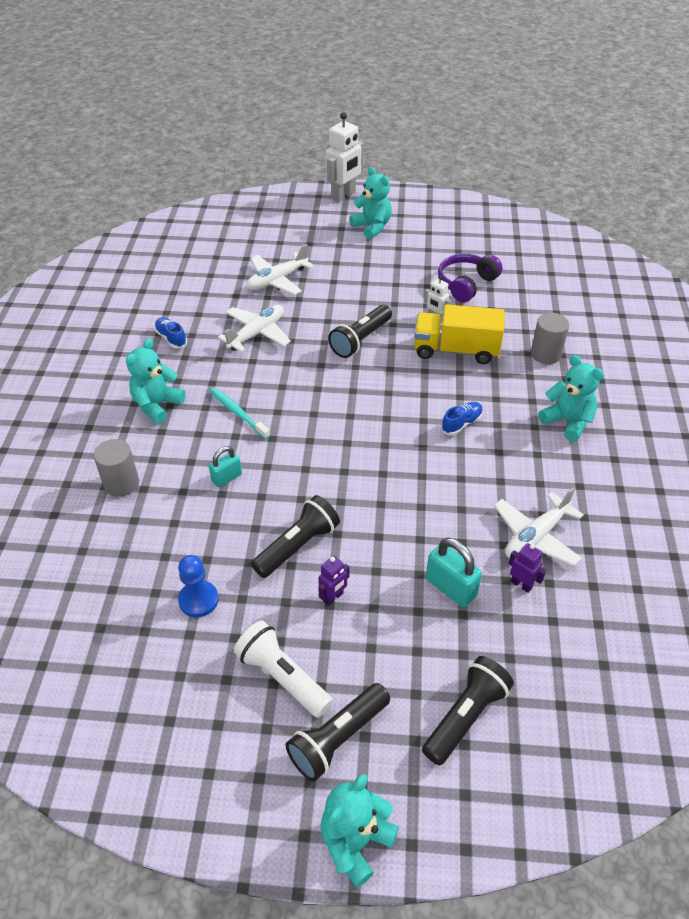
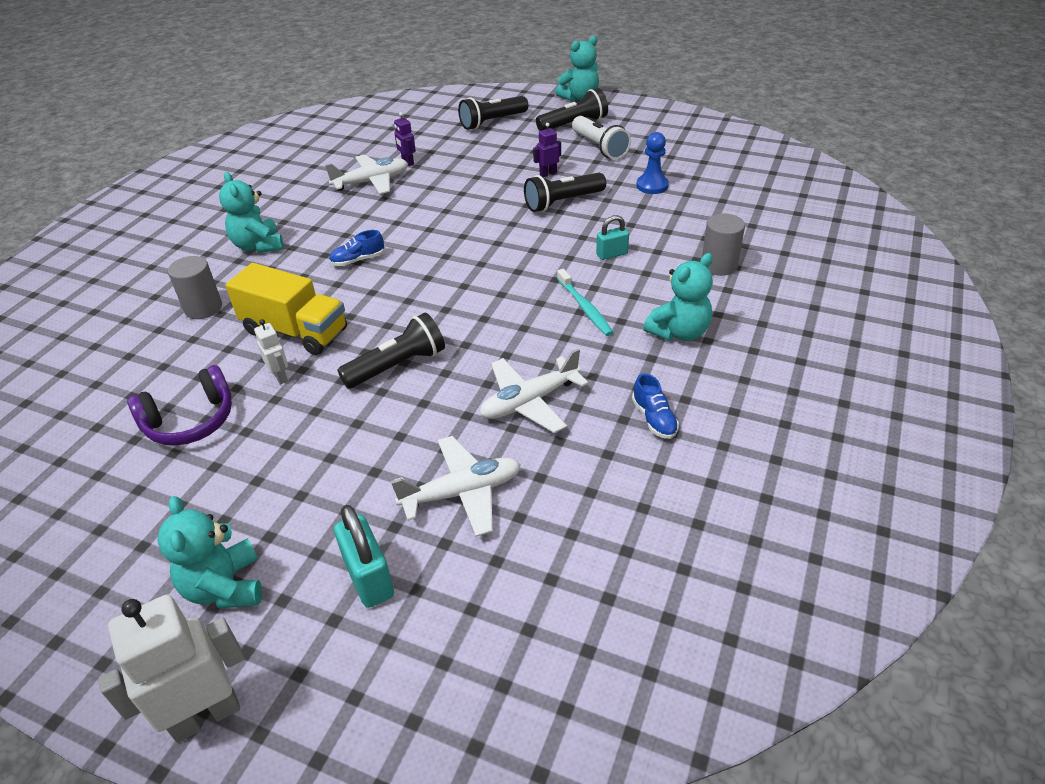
camera: 160 degrees left, 5 degrees down
(451, 587) = (459, 167): turquoise padlock -> turquoise padlock (369, 578)

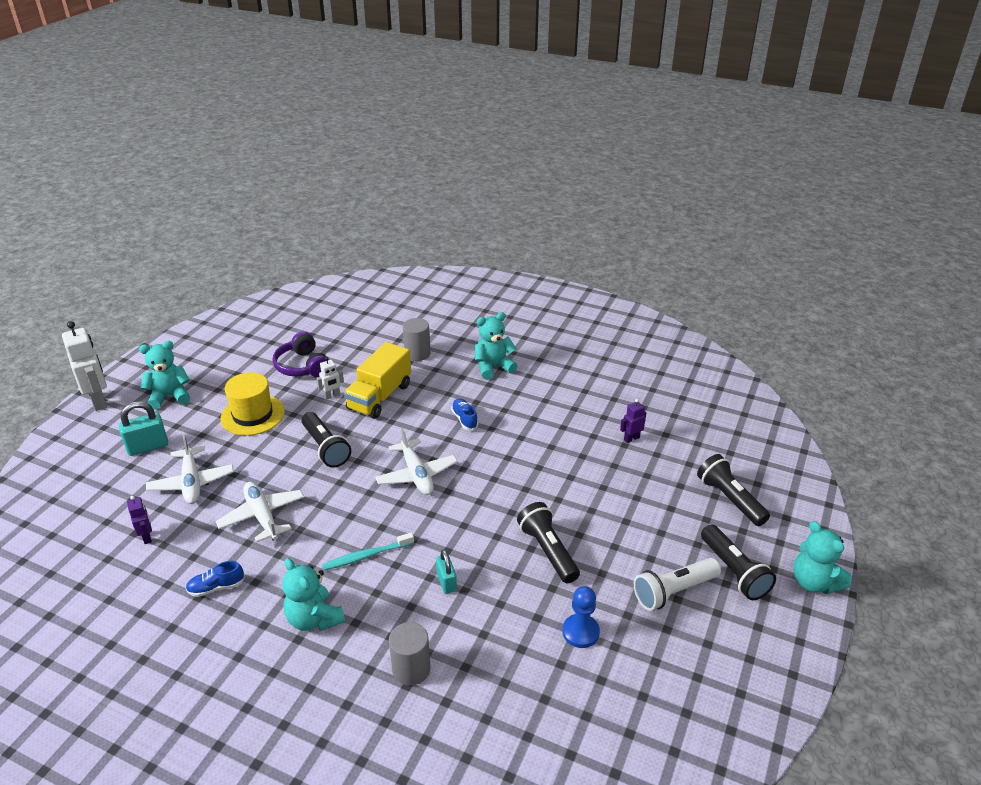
camera: 90 degrees right, 5 degrees down
(307, 456) = (252, 415): none -> yellow hat
(372, 182) = (592, 418): white plane -> white plane (416, 474)
(548, 174) = (608, 542): purple robot -> purple robot (147, 537)

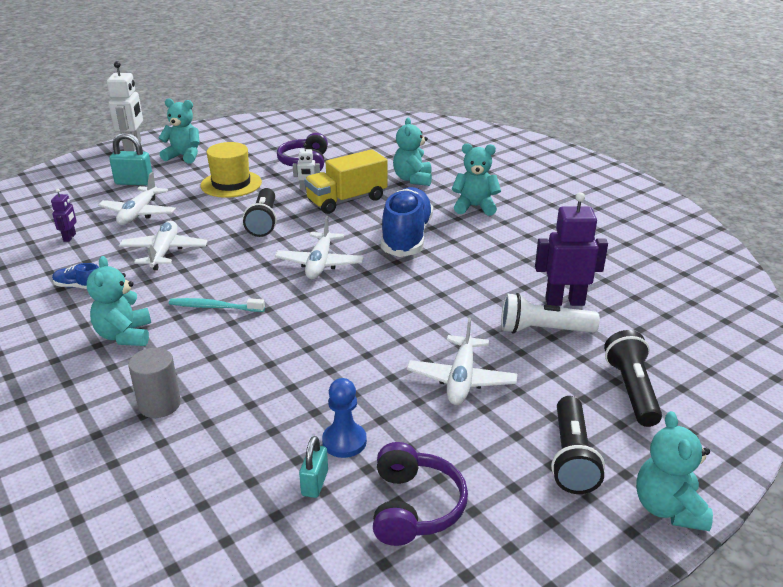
camera: 30 degrees right, 5 degrees down
(417, 354) = (413, 179): grey cylinder -> turquoise teddy bear
(446, 582) = (260, 351): turquoise padlock -> turquoise padlock (315, 483)
(464, 419) = (406, 237): blue shoe -> blue shoe, size x2.34
(547, 551) = (381, 362): black flashlight -> none
(616, 540) = (461, 379): none -> white plane
(631, 438) = (564, 301): purple robot -> purple robot, size x1.97
(670, 660) = (414, 507): none -> purple headphones
(673, 591) = (480, 447): white flashlight -> white flashlight (543, 330)

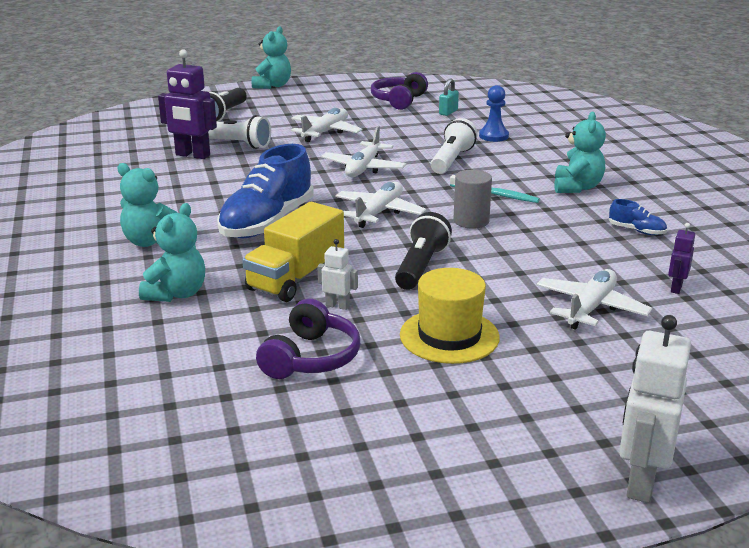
camera: 160 degrees left, 5 degrees down
(134, 182) = (612, 371): turquoise padlock -> none
(159, 404) = (542, 149): grey cylinder -> grey cylinder (471, 221)
(164, 252) = (548, 251): white plane -> white plane (363, 168)
(184, 156) = (526, 422): turquoise teddy bear -> none
(274, 355) = (452, 160): none -> white flashlight
(344, 441) = (423, 121): blue pawn -> blue pawn (493, 136)
(347, 200) = (296, 278): yellow truck -> yellow truck turned 135 degrees clockwise
(571, 457) = (297, 101): black flashlight -> none

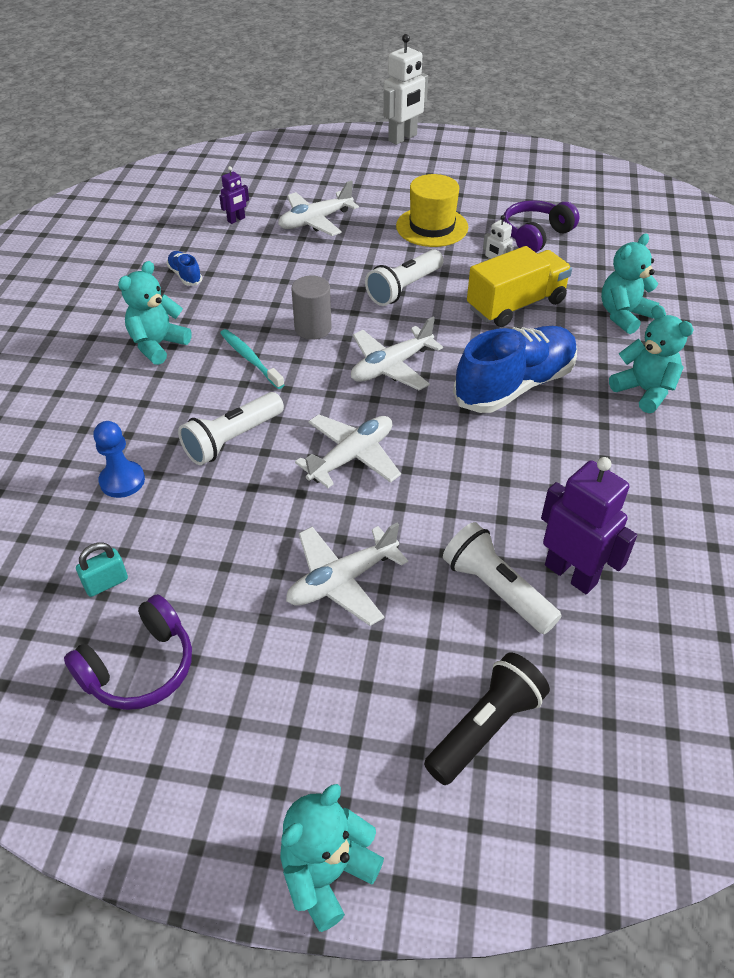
camera: 155 degrees left, 20 degrees up
(421, 266) = (404, 288): black flashlight -> white flashlight

